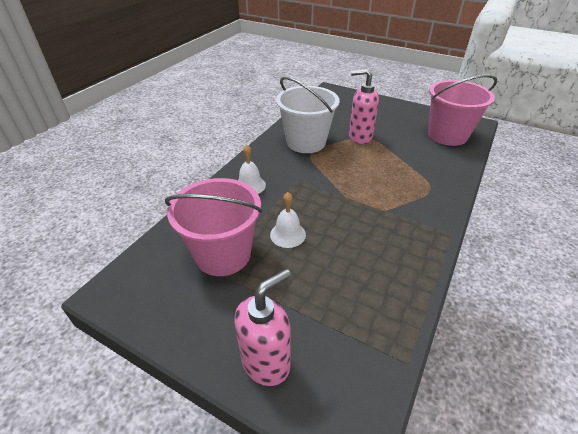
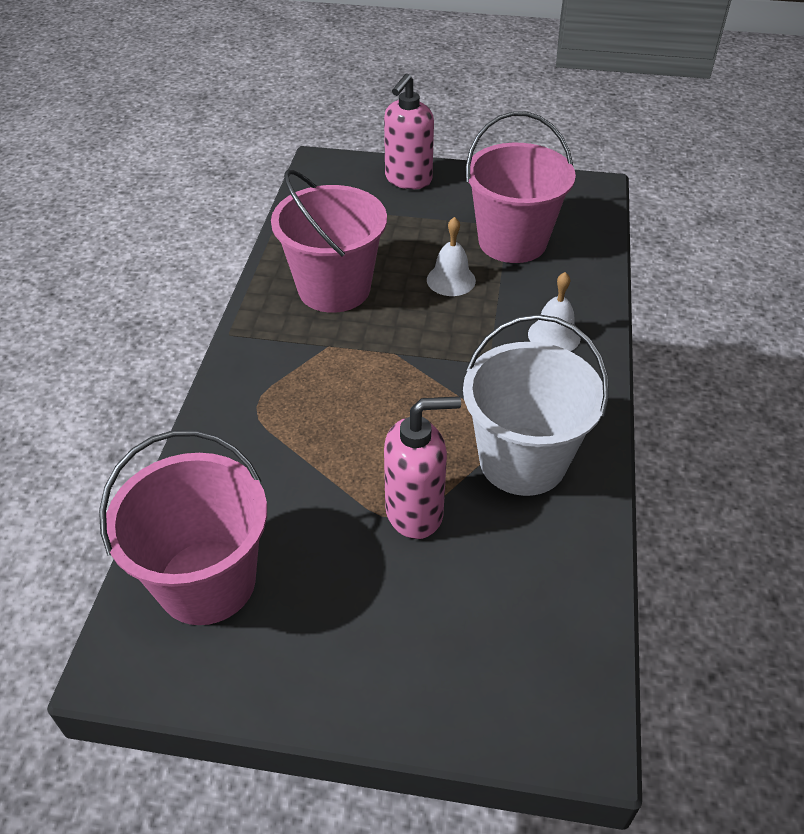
camera: 160 degrees right, 5 degrees up
(374, 249) = (334, 288): none -> pink bucket

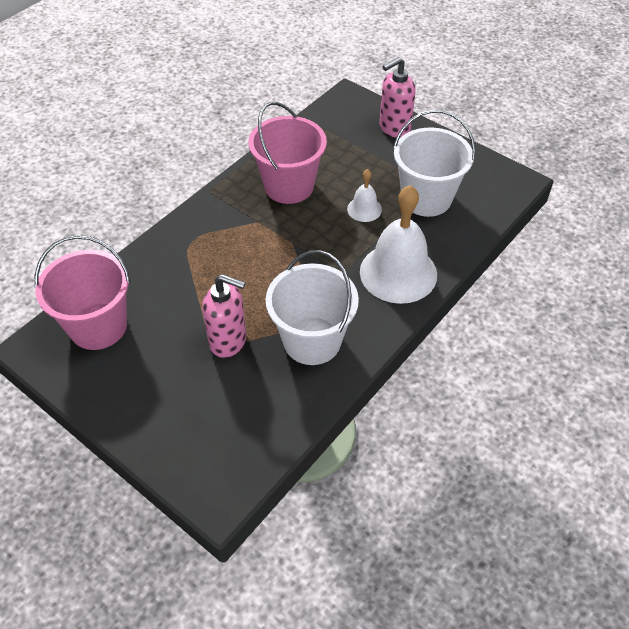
camera: 30 degrees right, 5 degrees up
(512, 242) = (426, 198): pink bucket -> white bucket
(554, 335) = (398, 273): white bell -> white bell, size x2.08

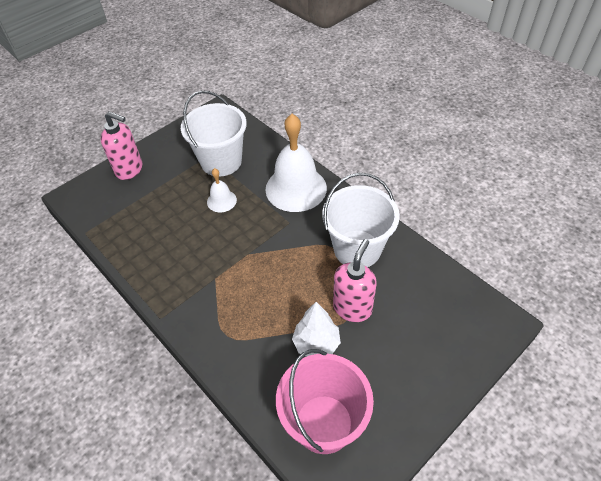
camera: 80 degrees left, 0 degrees up
(183, 313) = (316, 344): none -> white tree
(289, 186) = (176, 251): pink bucket -> none
(394, 128) = (129, 170): pink soap dispenser -> pink soap dispenser turned 45 degrees counterclockwise

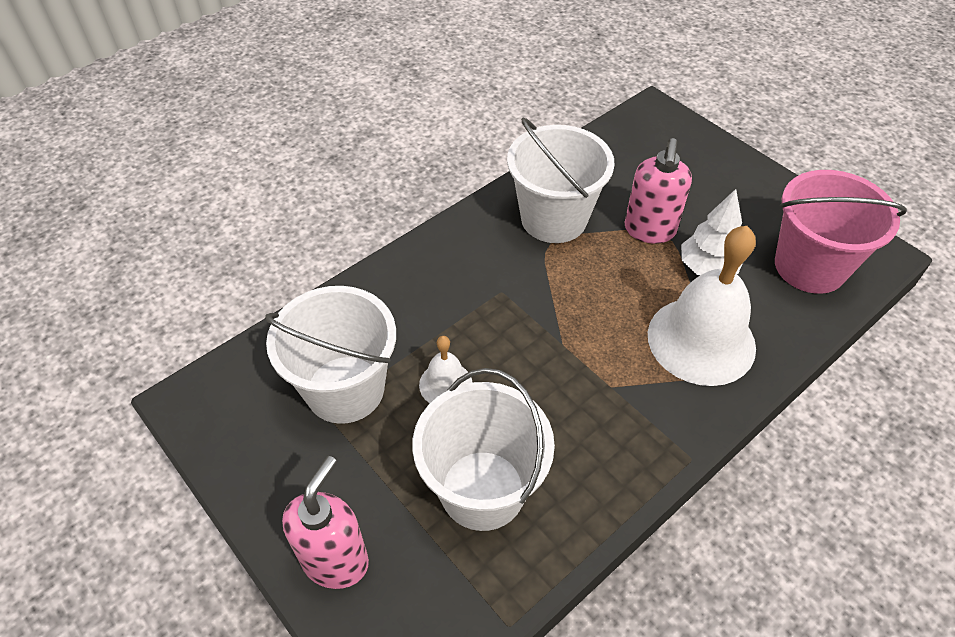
camera: 90 degrees left, 0 degrees up
(156, 219) = (482, 490): none -> white bucket
(296, 188) = (430, 281): white bell -> white bell (701, 340)
(352, 308) = (649, 230): pink soap dispenser -> pink soap dispenser turned 105 degrees counterclockwise

